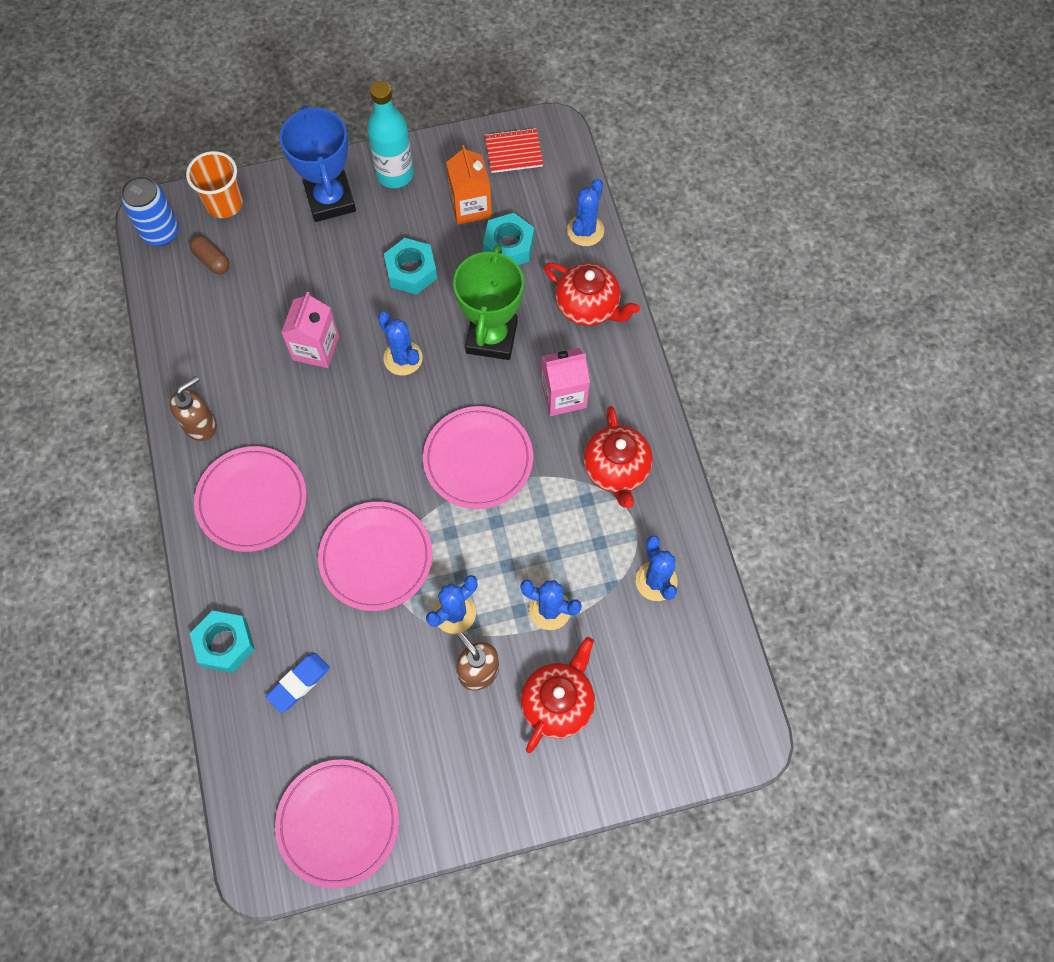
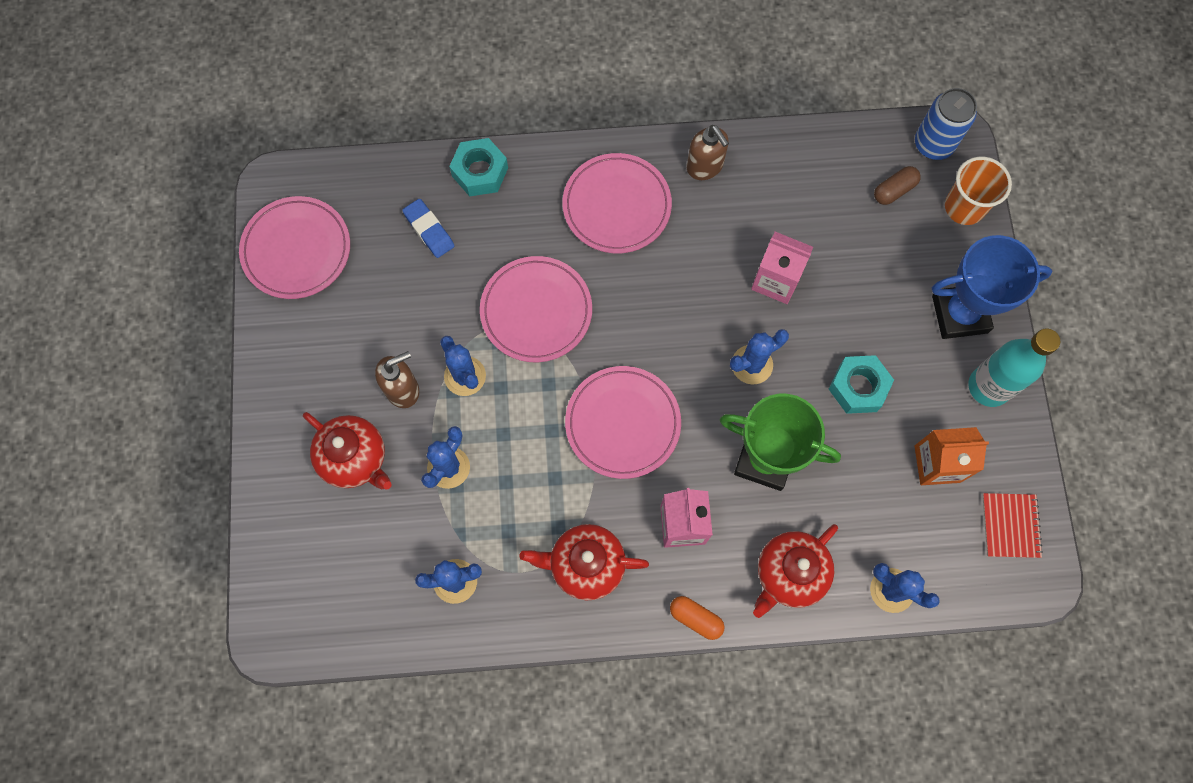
camera: 100 degrees right, 5 degrees up
(508, 246) = (879, 498): turquoise nut -> none
(643, 374) = (695, 618): none -> orange capsule

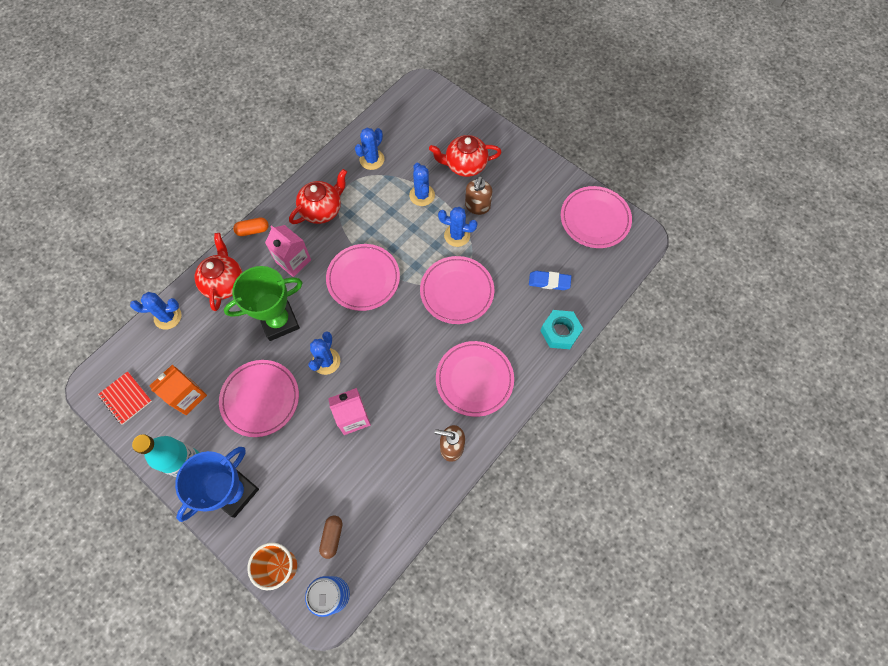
camera: 135 degrees right, 5 degrees down
(858, 387) = (260, 399): turquoise nut -> pink plate

